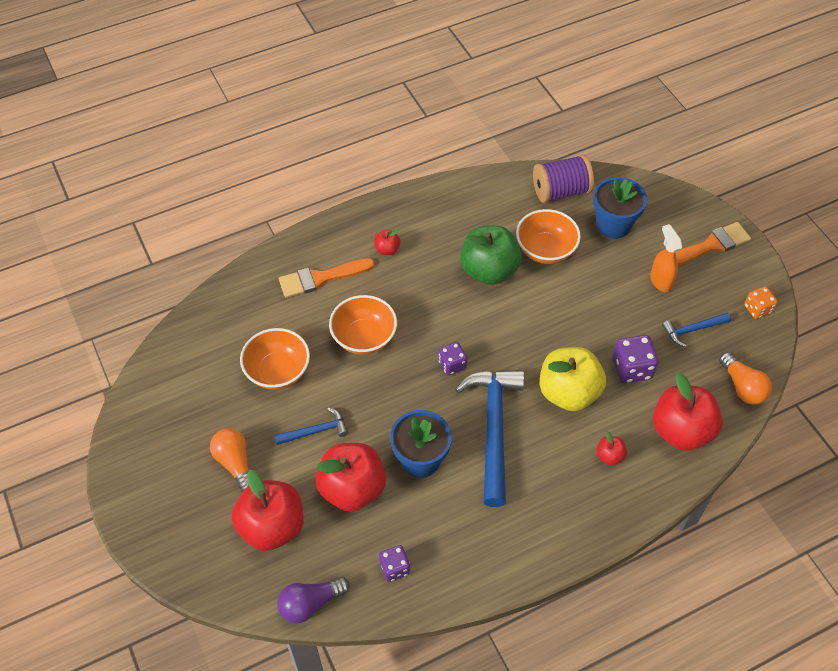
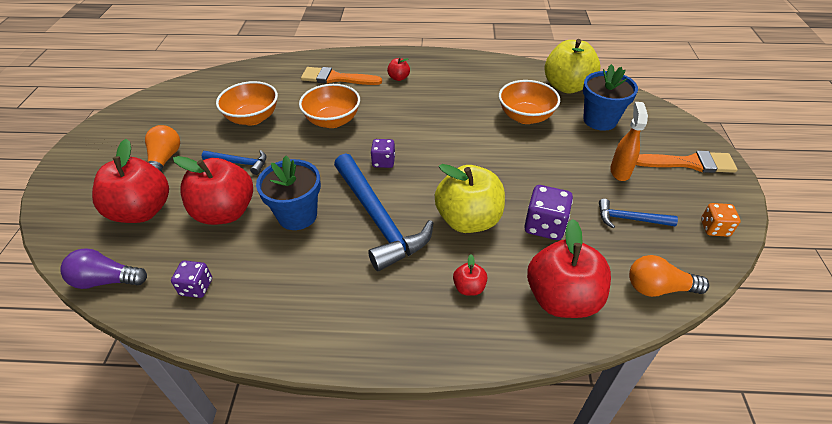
camera: 30 degrees right, 10 degrees down
(489, 270) = (467, 114): green apple -> none
(493, 429) = (378, 219): blue hammer -> blue hammer turned 120 degrees clockwise
(560, 191) = (567, 86): purple spool -> yellow apple
(742, 386) = (658, 288): orange light bulb -> orange light bulb turned 90 degrees clockwise

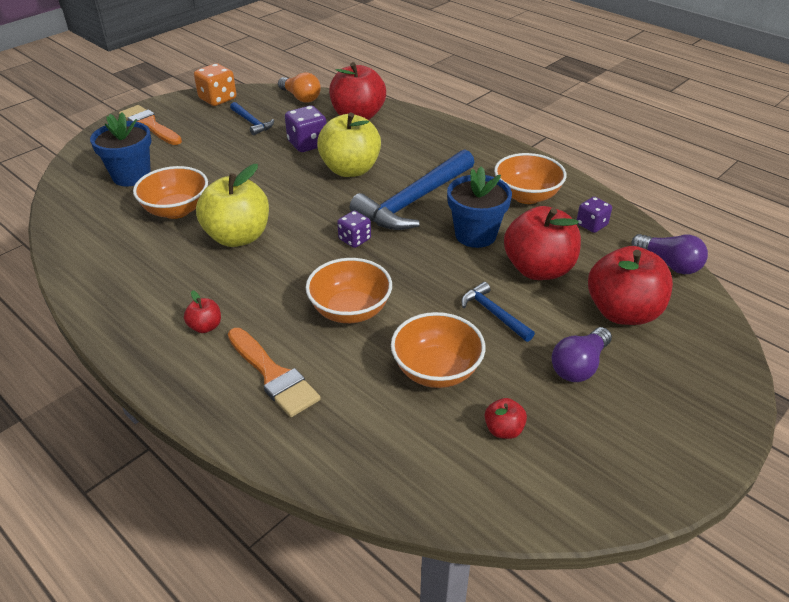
camera: 140 degrees left, 5 degrees down
(165, 160) = (579, 366): orange light bulb -> purple light bulb
(281, 288) = (526, 196): none -> orange bowl
(378, 219) = (413, 201): blue hammer -> blue hammer turned 150 degrees counterclockwise
(469, 287) = (402, 142): red apple -> red apple (503, 430)
(567, 86) = (84, 215): yellow apple -> yellow apple (238, 237)
(620, 171) = (200, 143): orange spray bottle -> none
(714, 228) = (218, 99): orange dice -> orange dice, size x1.55

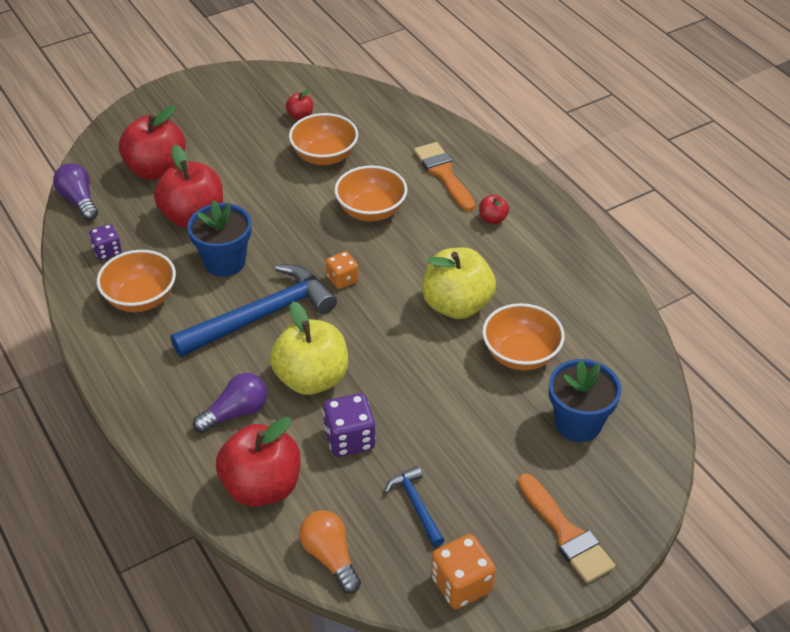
camera: 165 degrees left, 5 degrees up
(354, 239) = (342, 279): purple dice -> orange dice
(494, 313) = (257, 187): blue hammer -> none
(579, 366) = (222, 141): purple light bulb -> purple light bulb (236, 413)

